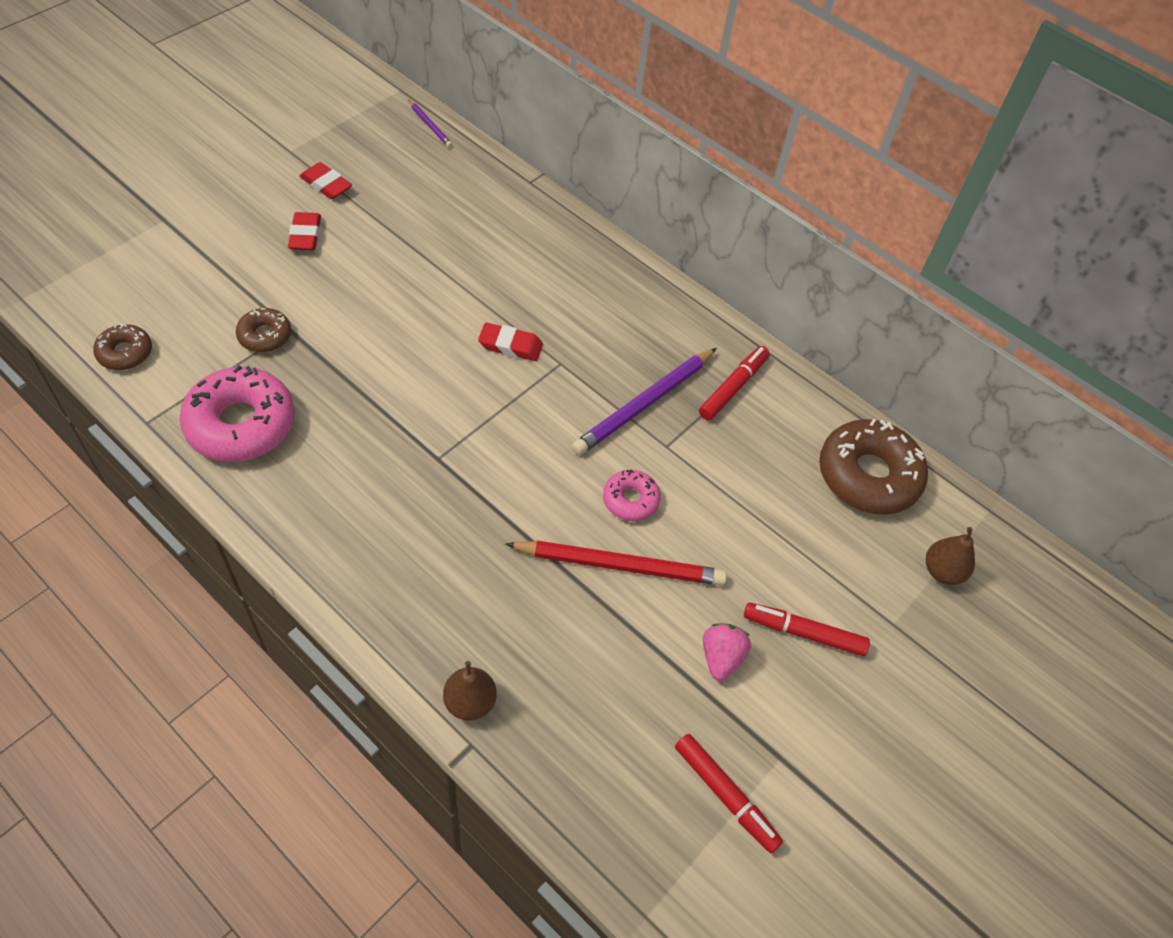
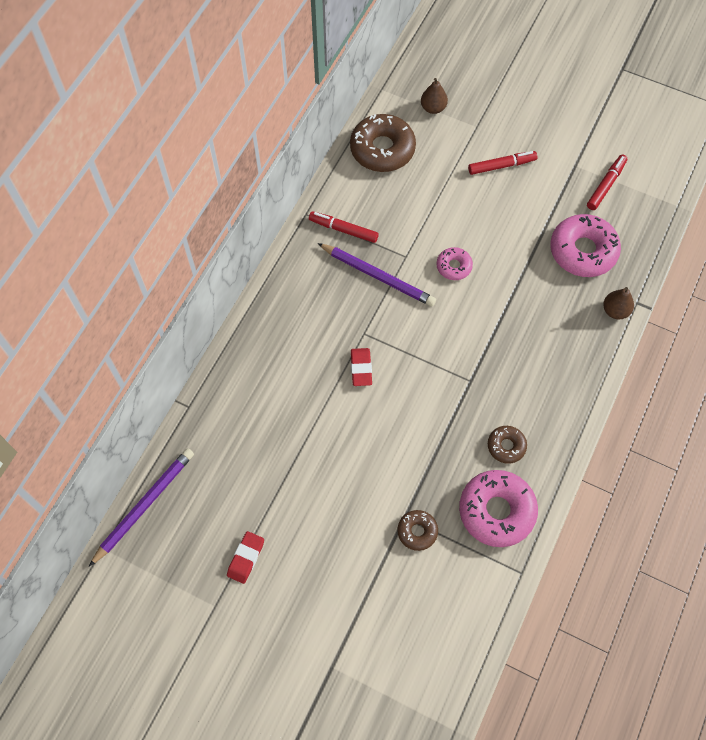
camera: 100 degrees left, 10 degrees up
(125, 353) = (472, 621): brown donut -> brown donut (506, 446)
(305, 235) = (308, 549): red eraser -> none
(430, 125) = (144, 505): purple pencil -> purple pencil, size x2.07
(600, 697) = (583, 251): none -> pink donut
(619, 565) = (500, 261): red pencil -> none
(721, 657) = (533, 201): pink strawberry -> none
(804, 633) = (501, 166): red marker -> red marker turned 105 degrees counterclockwise

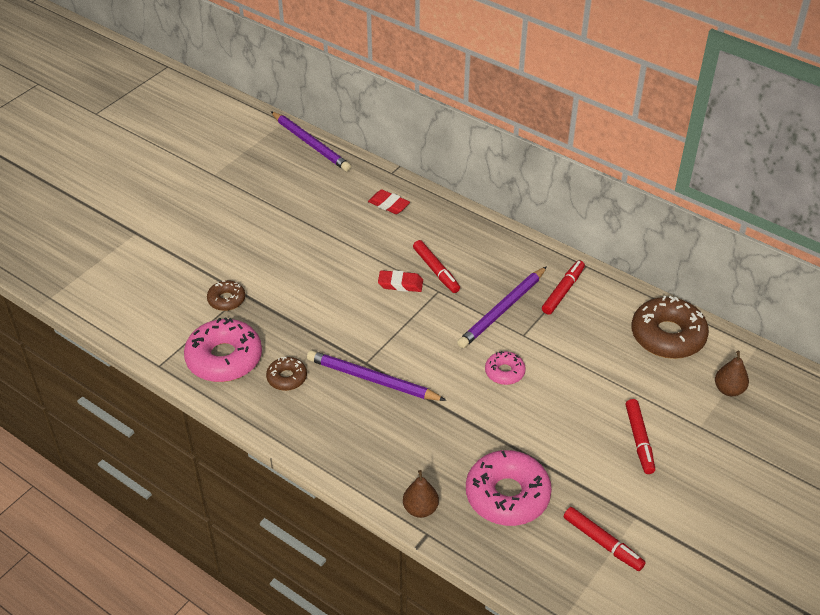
camera: 100 degrees right, 20 degrees down
(246, 558) = (245, 194): red eraser -> red eraser (389, 205)
(336, 339) = (436, 270): none -> red marker
(489, 371) = (372, 379): none -> purple pencil

